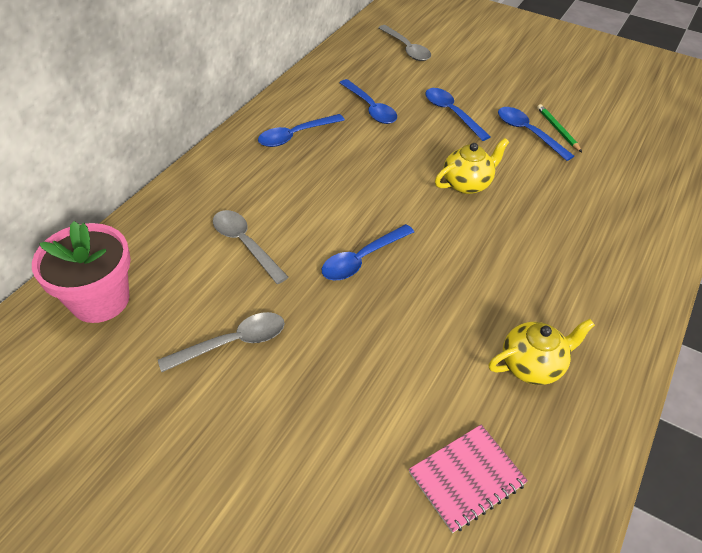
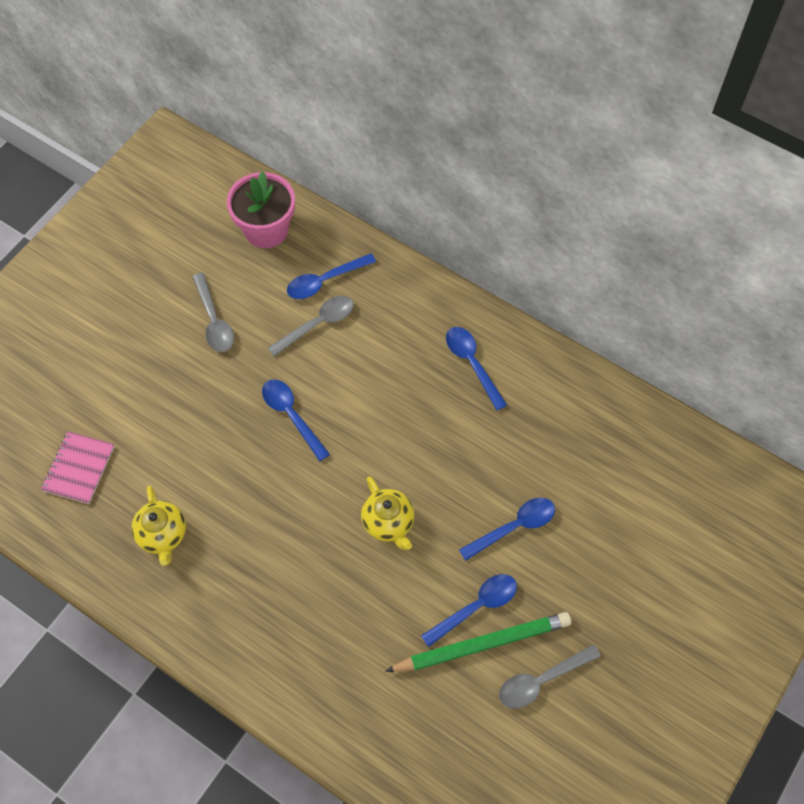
camera: 95 degrees right, 15 degrees up
(370, 108) = (523, 440): blue spoon -> blue spoon (325, 281)
(406, 49) = (657, 493): grey spoon -> grey spoon (541, 680)
(466, 478) = (79, 468): pink notebook -> pink notebook turned 45 degrees clockwise
(557, 129) = (482, 644): green pencil -> green pencil, size x2.01

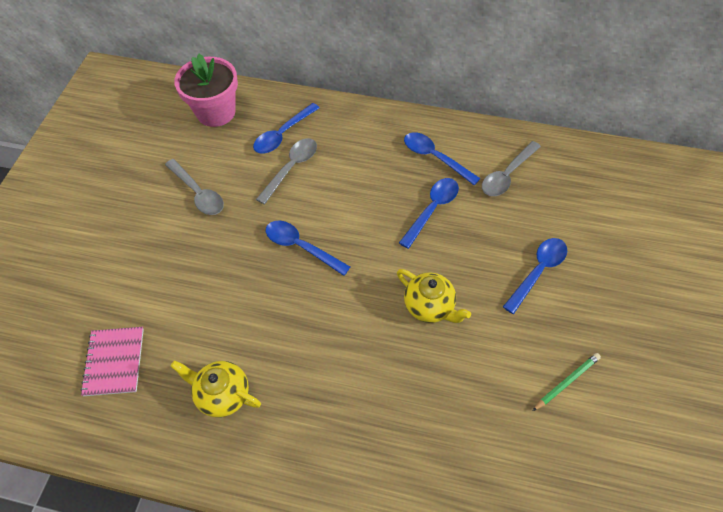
camera: 20 degrees left, 5 degrees down
(163, 535) = (222, 394): yellow teapot -> yellow teapot turned 150 degrees clockwise
(476, 607) = (543, 351): blue spoon -> blue spoon (432, 210)
(482, 644) = (566, 382): green pencil -> green pencil, size x0.50
(541, 680) = (635, 394): grey spoon -> grey spoon (507, 175)

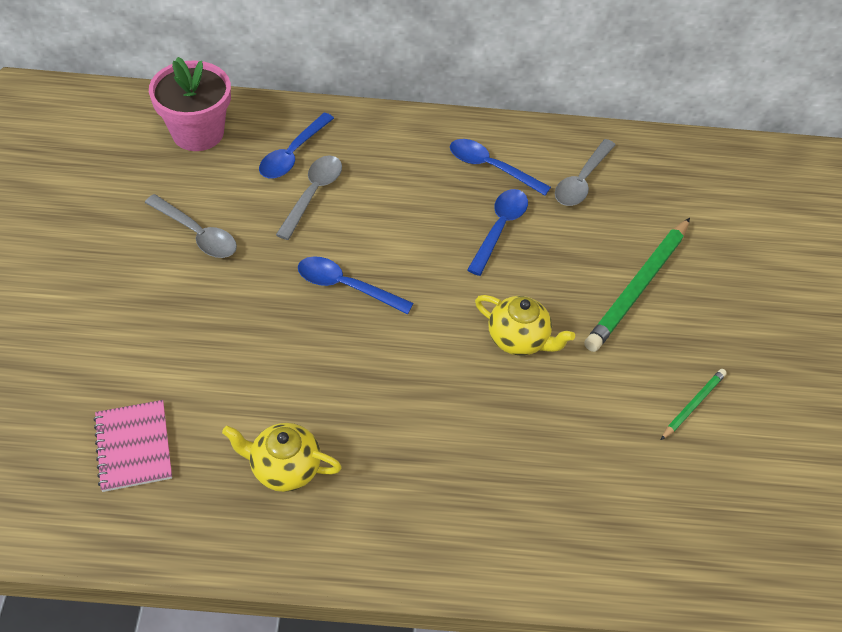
camera: 15 degrees left, 5 degrees down
(538, 272) = (638, 287): blue spoon -> green pencil

